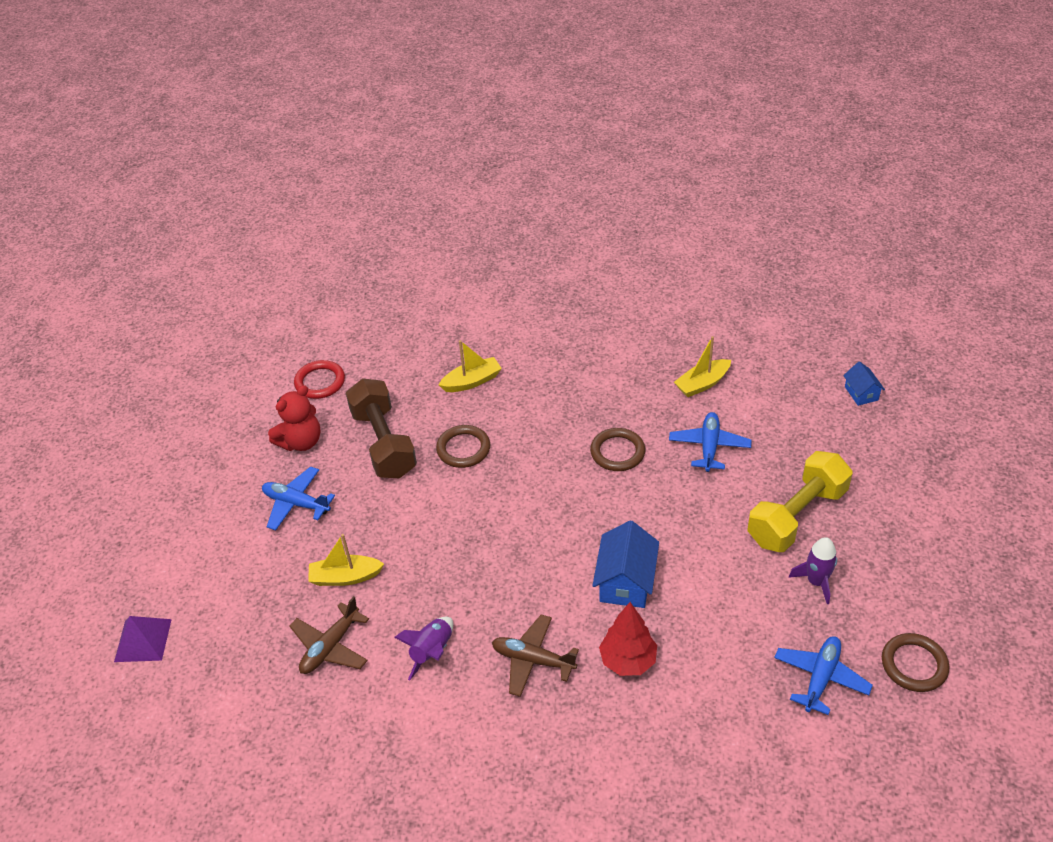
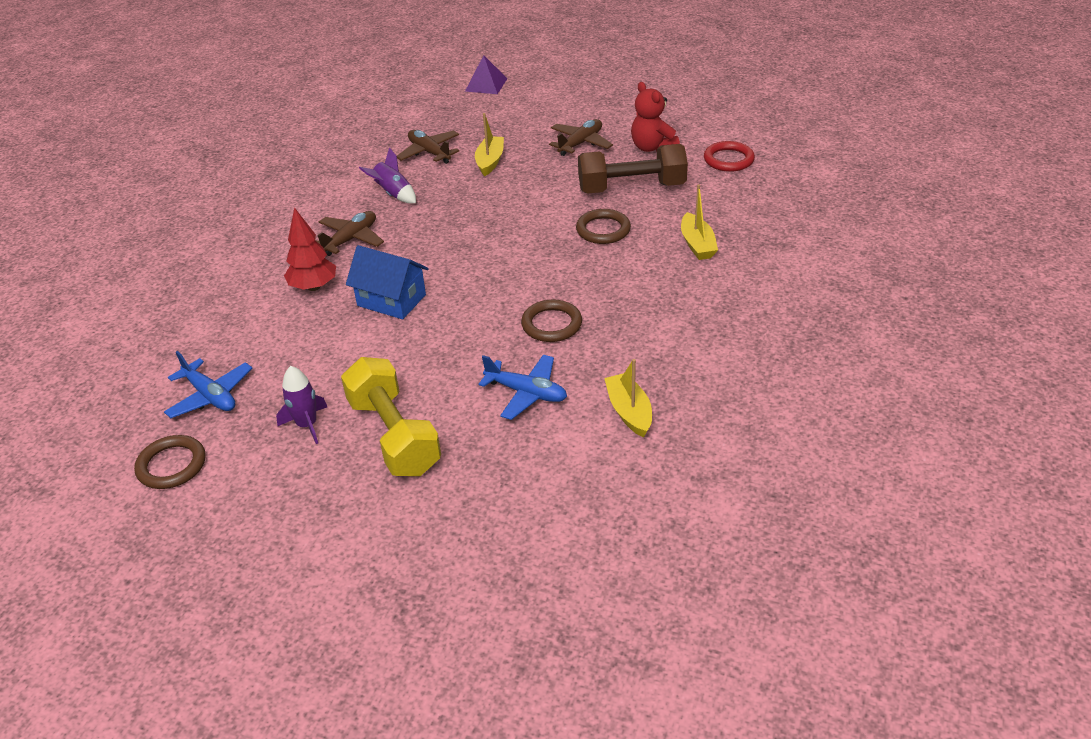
camera: 105 degrees right, 5 degrees down
(296, 503) = (580, 143): blue plane -> brown plane
(861, 393) = (551, 562): blue house -> none

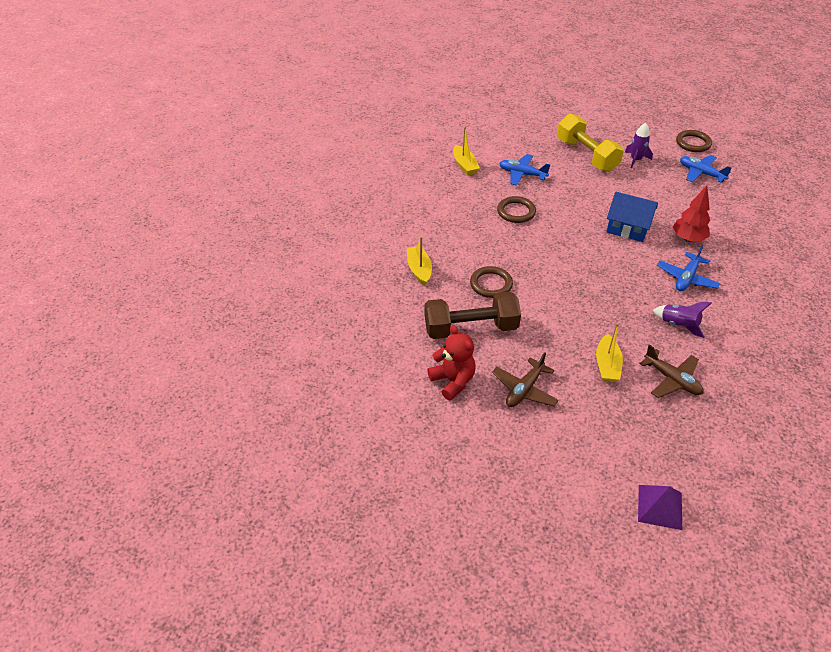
camera: 175 degrees right, 5 degrees up
(351, 239) = (686, 278): brown plane -> blue plane
(728, 160) = (382, 362): red ring -> none

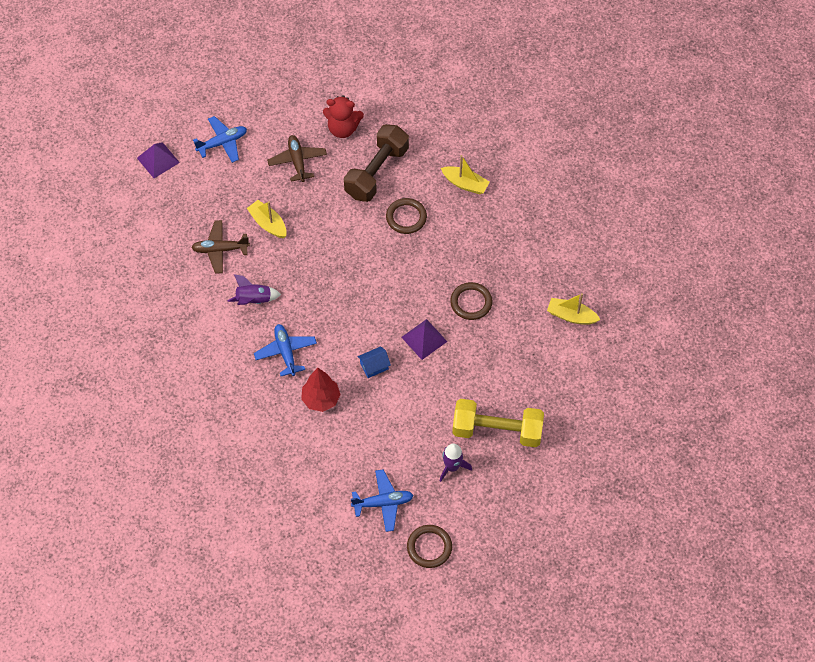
camera: 130 degrees right, 15 degrees up
(522, 174) = (517, 351): blue plane -> blue plane (222, 143)
(574, 217) = (424, 339): none -> purple pyramid
(627, 228) = (374, 366): blue house -> blue house, size x0.58

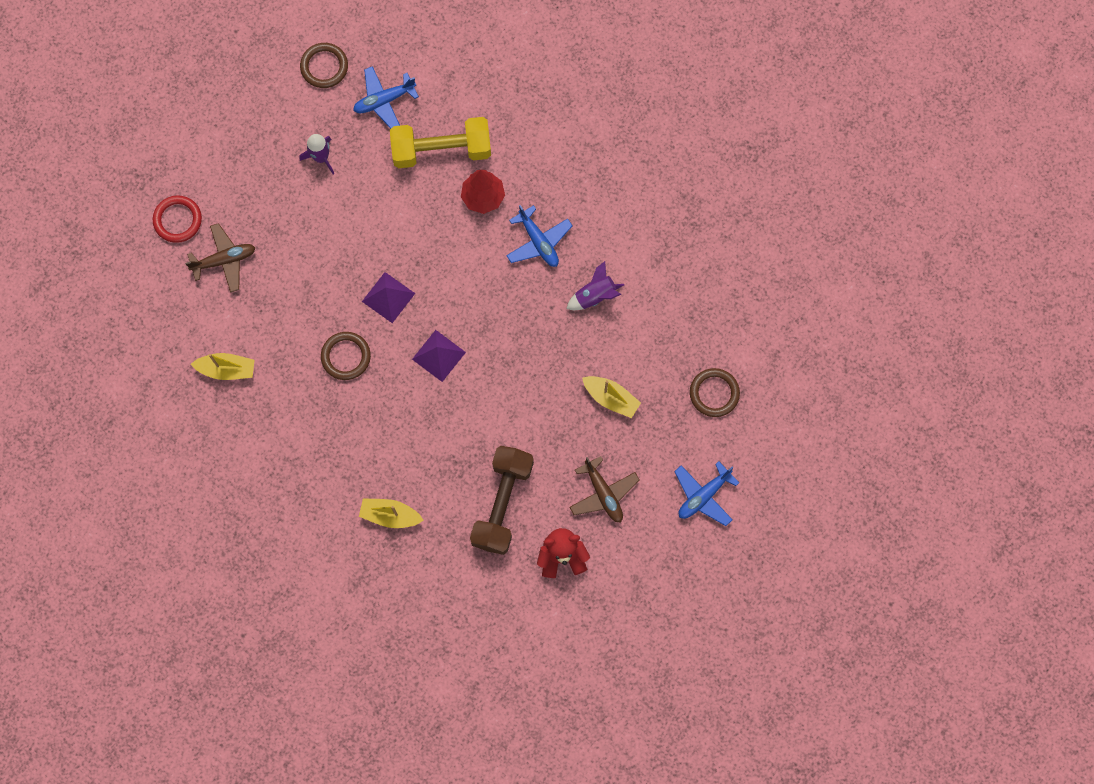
camera: 165 degrees right, 15 degrees up
(158, 160) = (773, 450): purple pyramid -> purple pyramid (439, 355)
(220, 249) = (655, 349): brown plane -> brown plane (224, 260)
(374, 366) = (435, 250): blue house -> none
(406, 217) = (449, 449): brown ring -> brown ring (714, 393)
(497, 430) = (282, 210): yellow dumbbell -> yellow dumbbell (441, 150)
(590, 444) = (177, 220): none -> red ring

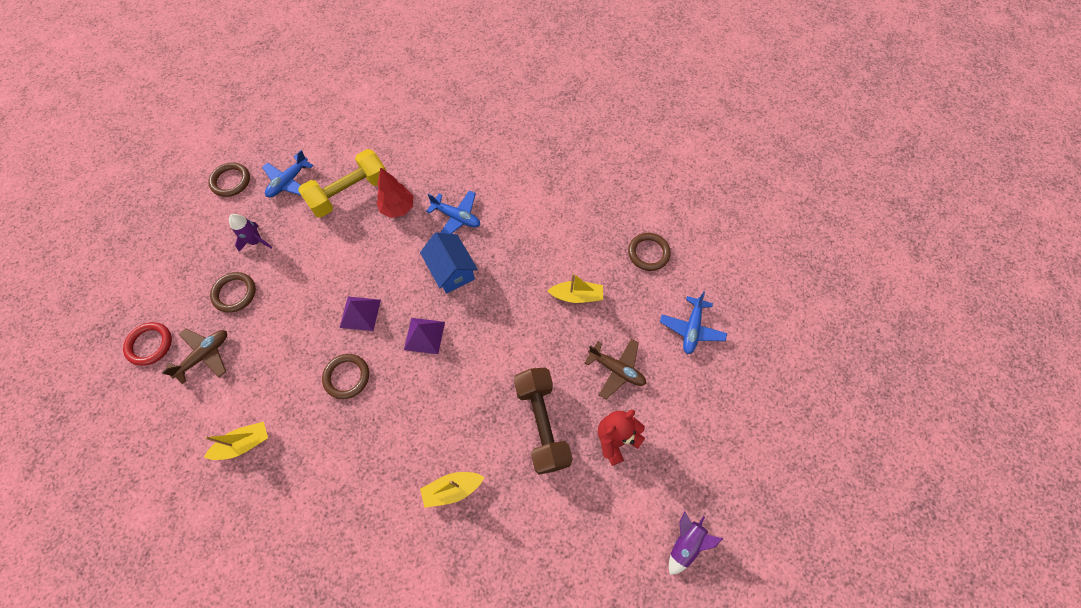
camera: 30 degrees left, 10 degrees down
(277, 207) = (234, 293): none -> brown ring
(501, 300) = (452, 271): none -> blue house
(595, 295) = (520, 232): purple rocket -> purple rocket (685, 543)

